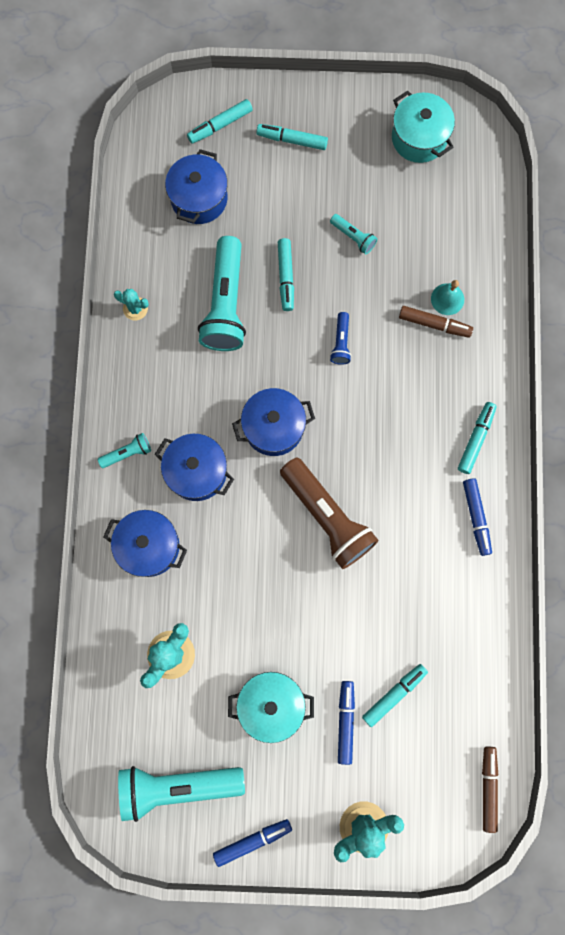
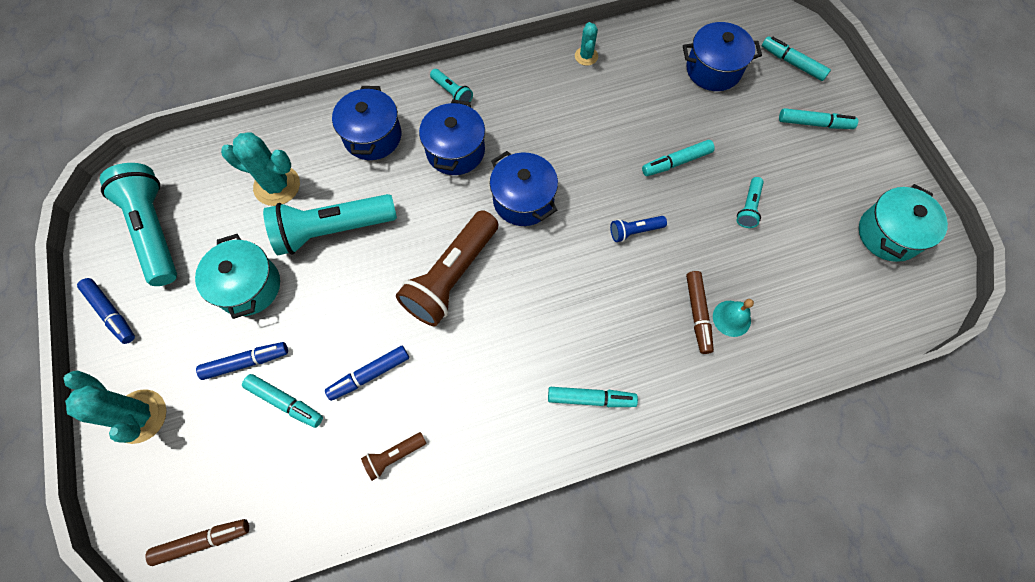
camera: 70 degrees right, 10 degrees down
(225, 304) = (624, 122): turquoise flashlight -> turquoise flashlight (332, 230)
(292, 140) = (814, 123): turquoise marker -> turquoise marker turned 105 degrees clockwise
(470, 614) = (394, 456): none -> brown flashlight
(476, 517) = (504, 427): blue marker -> blue marker (369, 375)

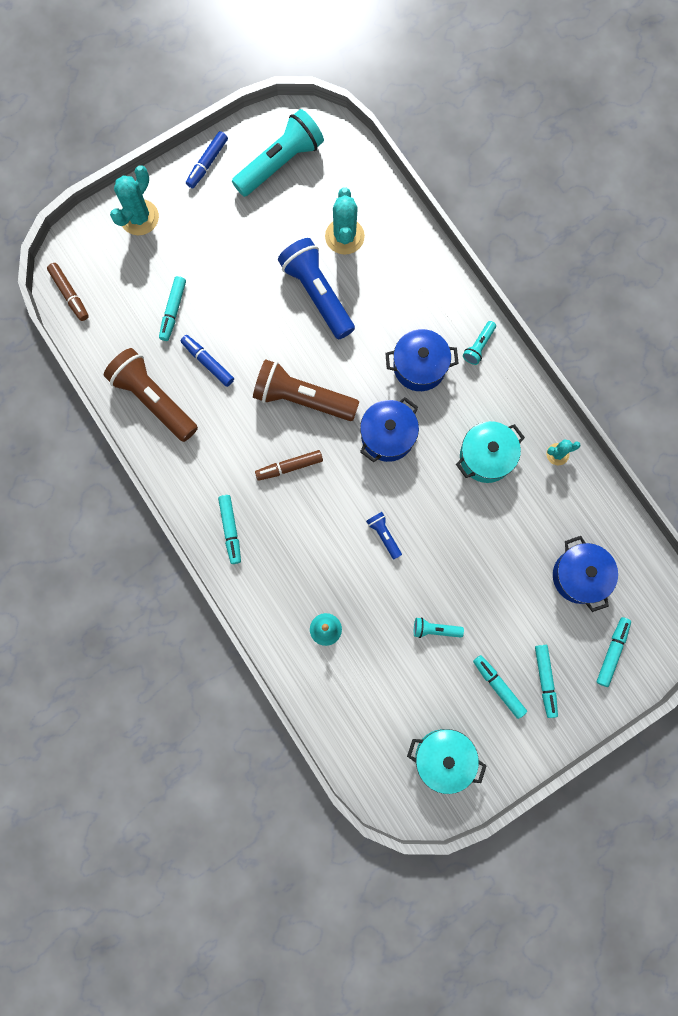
camera: 75 degrees right, 10 degrees up
(246, 362) = (195, 272): blue marker -> none
(249, 286) = (253, 250): turquoise pot -> turquoise pot (486, 457)
(332, 230) = (317, 294): turquoise flashlight -> blue flashlight
(372, 136) = (413, 294): blue pot -> none
(394, 456) = (154, 399): brown flashlight -> brown flashlight, size x2.20
(676, 162) = (463, 558): turquoise marker -> turquoise marker (498, 686)
(697, 314) = (322, 600): brown marker -> brown marker (289, 467)

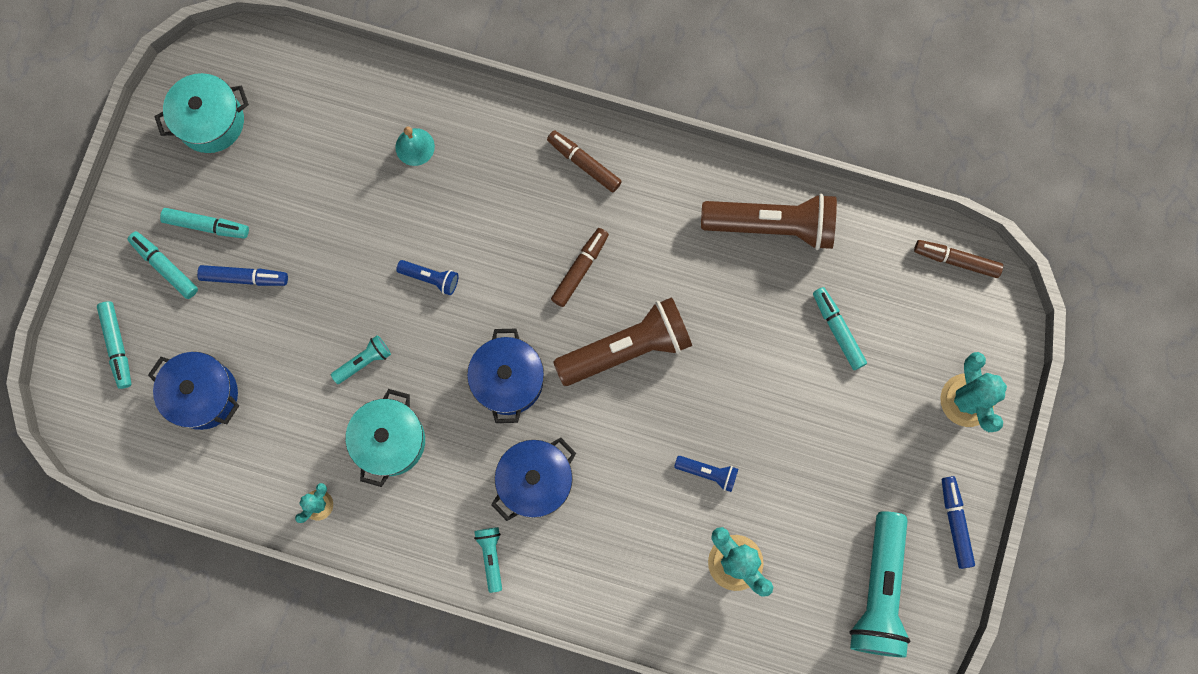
camera: 140 degrees right, 0 degrees up
(208, 362) = (754, 306): blue marker -> blue marker (245, 278)
(230, 530) = (584, 163): turquoise marker -> brown marker
(317, 294) = (708, 473): blue flashlight -> blue flashlight, size x0.46
(435, 629) = (309, 229): turquoise flashlight -> turquoise flashlight (364, 361)

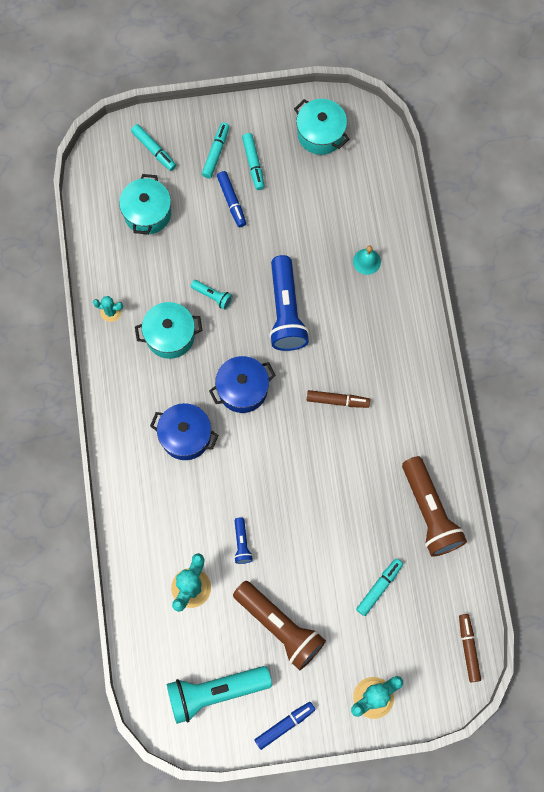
camera: 65 degrees right, 5 degrees down
(117, 346) = (154, 150): turquoise marker -> turquoise marker turned 90 degrees counterclockwise
(203, 395) = (147, 213): blue pot -> turquoise pot
(430, 278) = (285, 311): blue flashlight -> blue flashlight, size x2.20
(491, 556) = (125, 431): turquoise flashlight -> none
(584, 163) = (409, 371): brown marker -> none
(627, 348) = (299, 454): brown flashlight -> brown flashlight (279, 627)

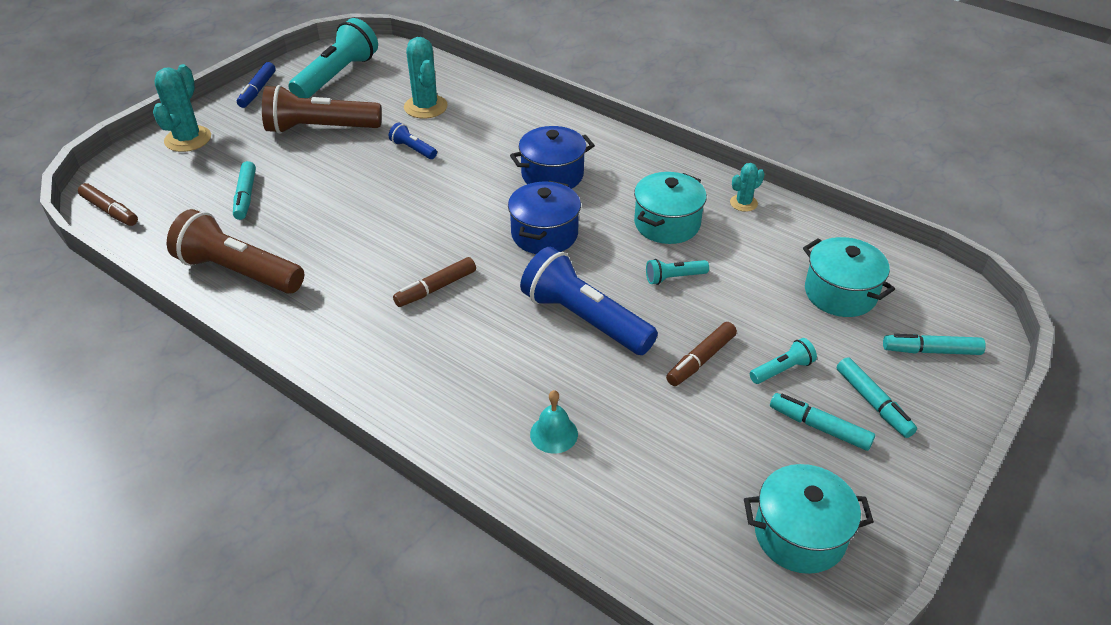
camera: 135 degrees right, 30 degrees down
(231, 201) = (782, 370): blue marker -> turquoise flashlight
(260, 239) = (700, 360): none -> brown marker

